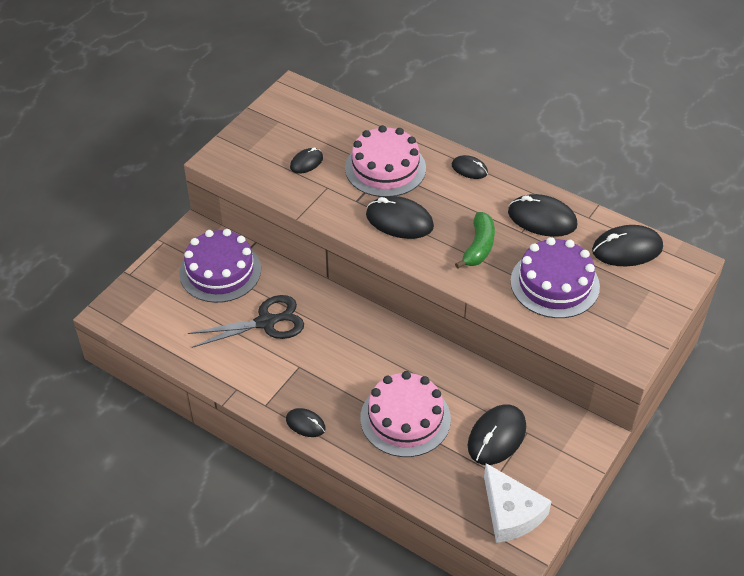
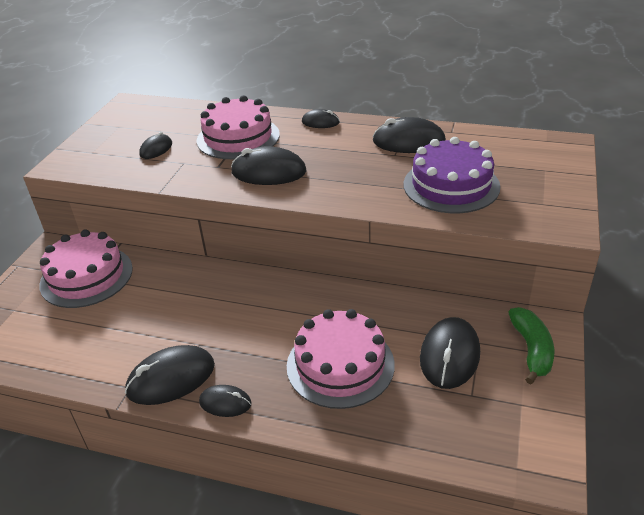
camera: 15 degrees left, 10 degrees down
(220, 271) = (86, 276): purple cake -> pink cake
(266, 322) = (149, 311): black scissors -> none
(478, 247) = (359, 174): green banana -> green banana (531, 350)
(511, 513) = (509, 433): white cheese -> none
(627, 249) = (502, 145): black mouse -> black mouse (171, 378)

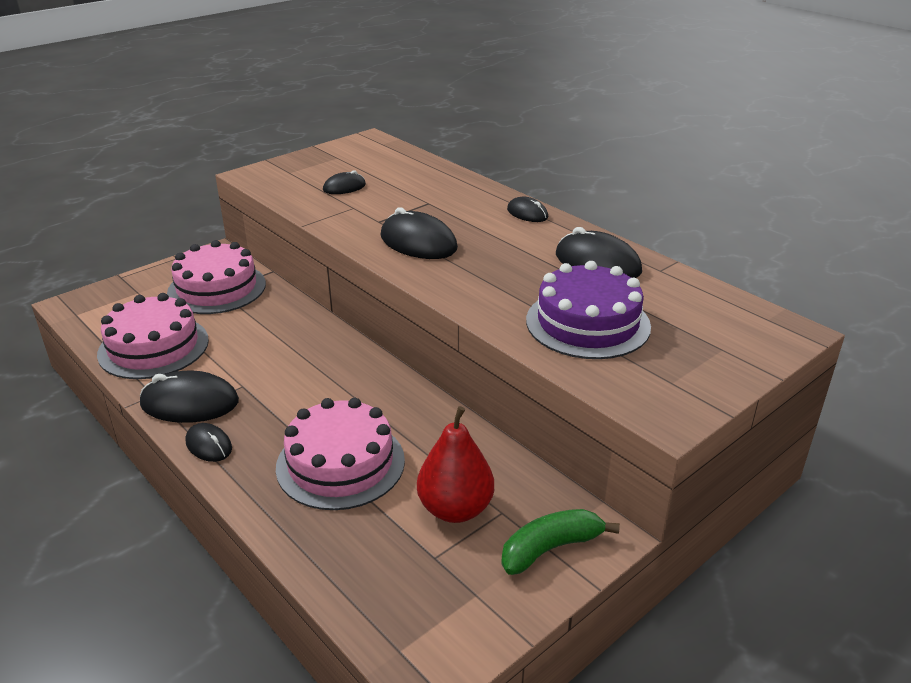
camera: 30 degrees right, 5 degrees down
(238, 137) = (429, 201): pink cake -> pink cake (153, 347)
(449, 355) = (455, 509): black mouse -> red pear
(531, 350) = (550, 548): green banana -> green banana turned 150 degrees counterclockwise

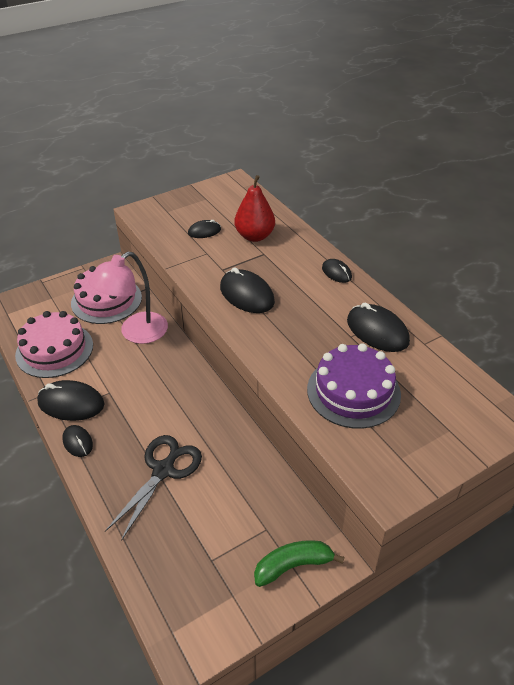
camera: 10 degrees right, 10 degrees up
(266, 319) = (136, 333): none -> pink lamp
(340, 463) = (163, 470): pink cake -> black scissors
(455, 509) = (234, 522): red pear -> red pear (255, 236)

